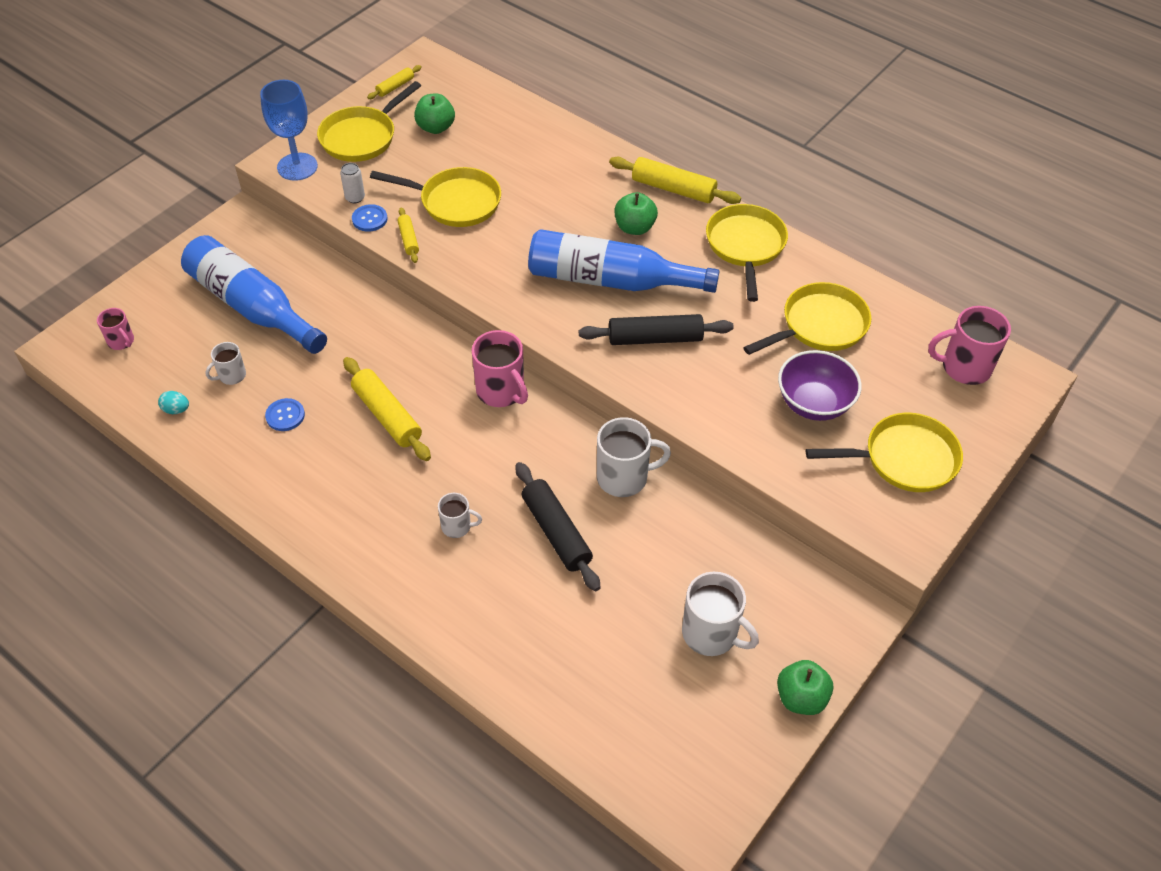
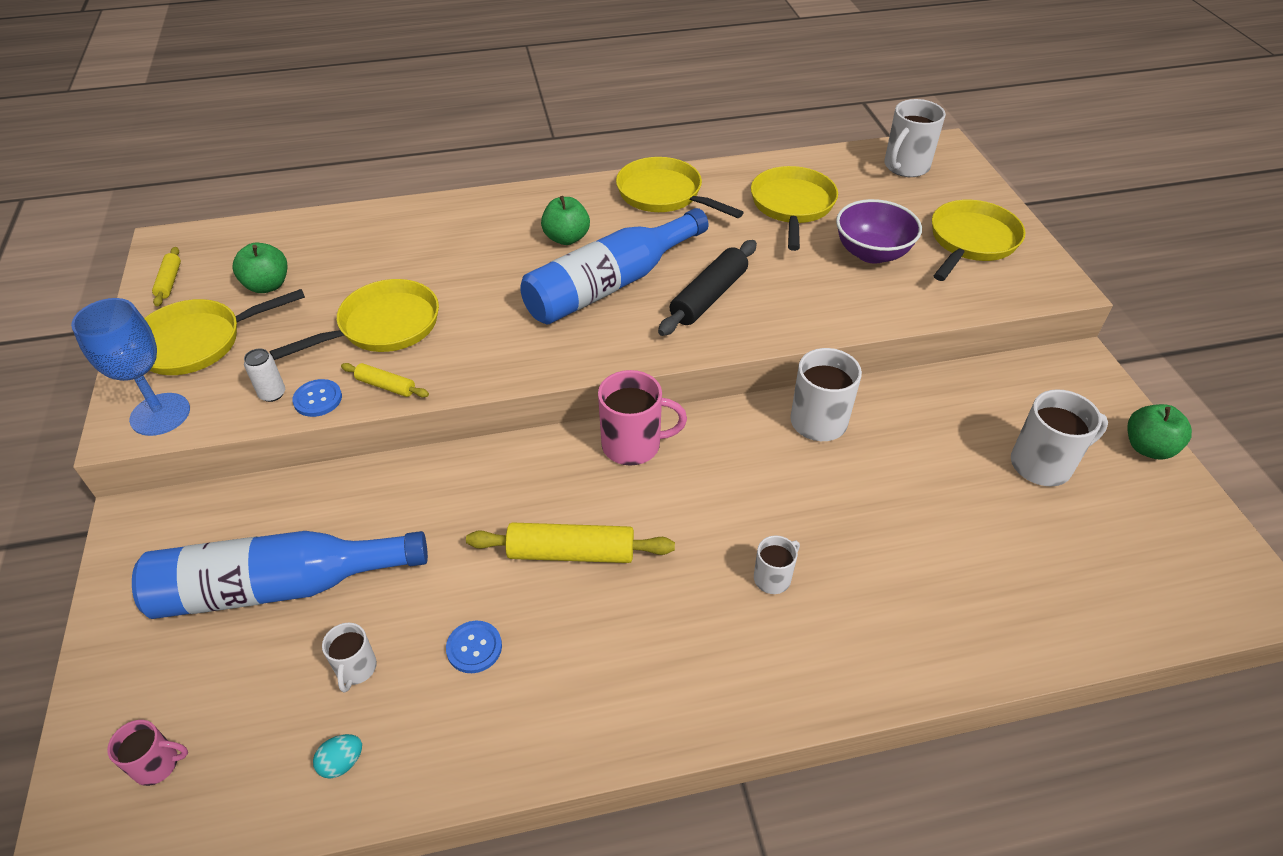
camera: 50 degrees left, 5 degrees down
(362, 137) = (197, 342): yellow pan -> yellow pan turned 75 degrees clockwise
(556, 532) = (844, 504): black rolling pin -> none
(673, 189) = (551, 195): yellow rolling pin -> none
(964, 367) = (905, 167): pink mug -> white mug

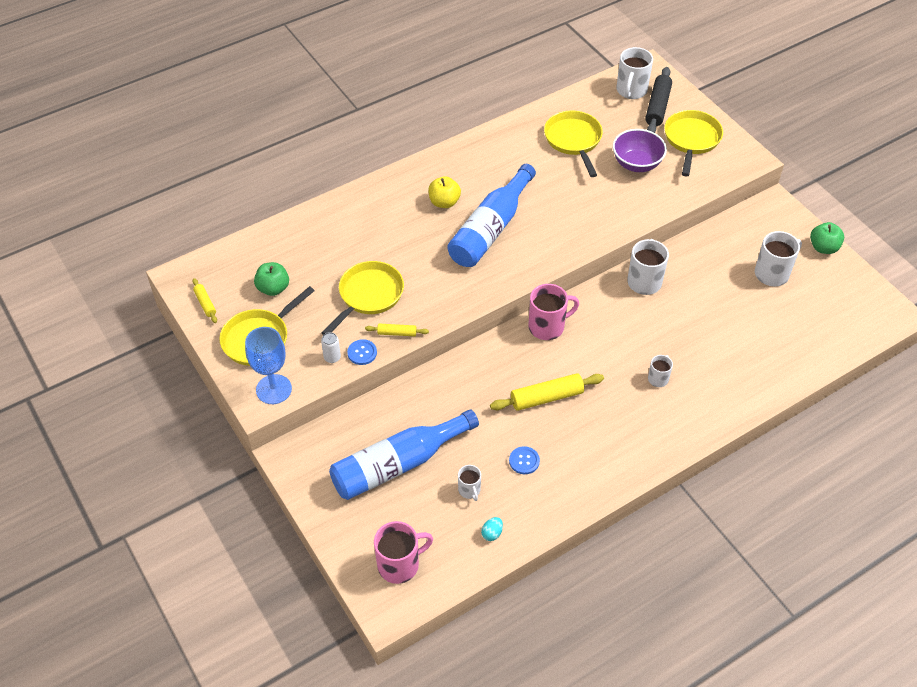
camera: 20 degrees left, 5 degrees up
(158, 764) = (400, 564): pink mug -> pink mug, size x1.77
(566, 238) = (444, 202): green apple -> yellow apple
(664, 194) = (488, 152): yellow pan -> none
(709, 297) = (554, 221): black rolling pin -> black rolling pin (657, 107)

